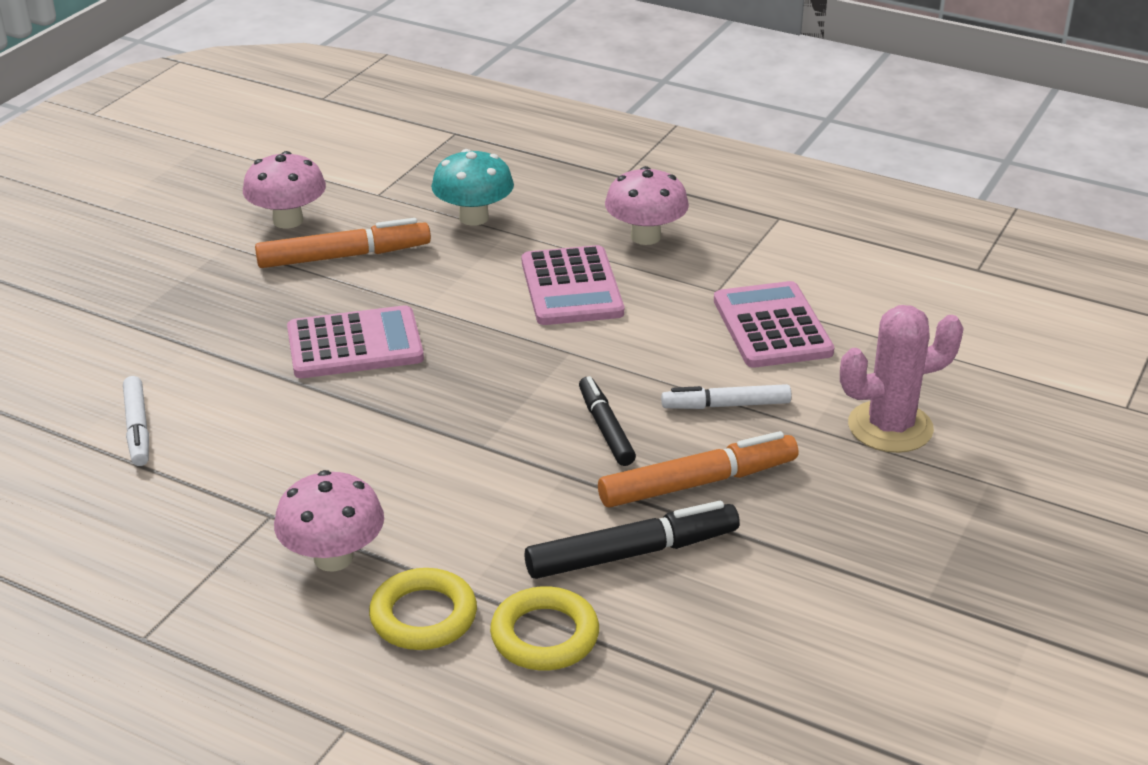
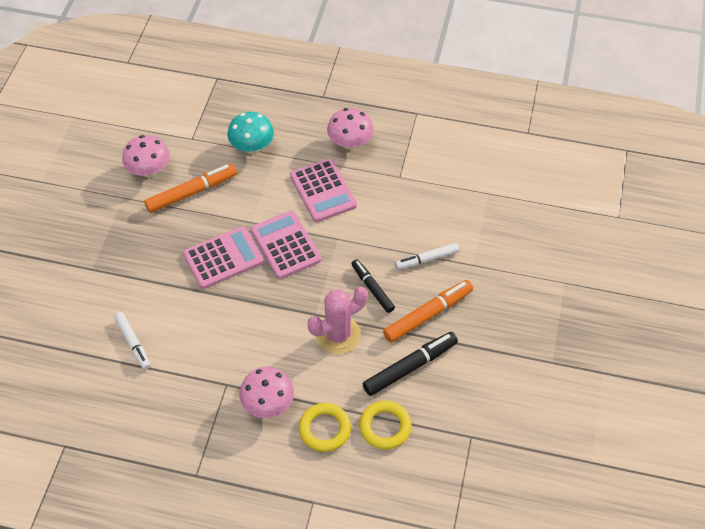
camera: 15 degrees left, 20 degrees up
(772, 326) = (435, 198): pink calculator -> pink calculator (286, 245)
(890, 427) = (510, 256): pink cactus -> pink cactus (338, 335)

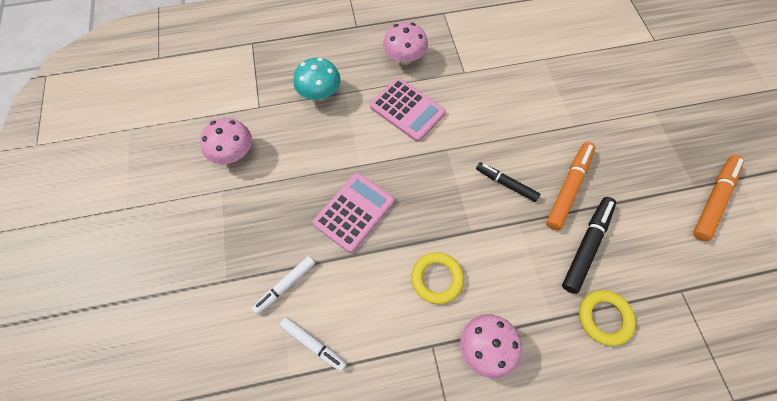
camera: 25 degrees left, 10 degrees up
(192, 192) = (287, 159): orange marker -> orange marker (713, 200)
(286, 245) = (404, 174): pink calculator -> none
(325, 429) = (553, 348): yellow ring -> yellow ring (437, 279)
(338, 335) = (504, 243): pink cactus -> none
(427, 259) = (534, 136): white marker -> white marker (285, 286)

